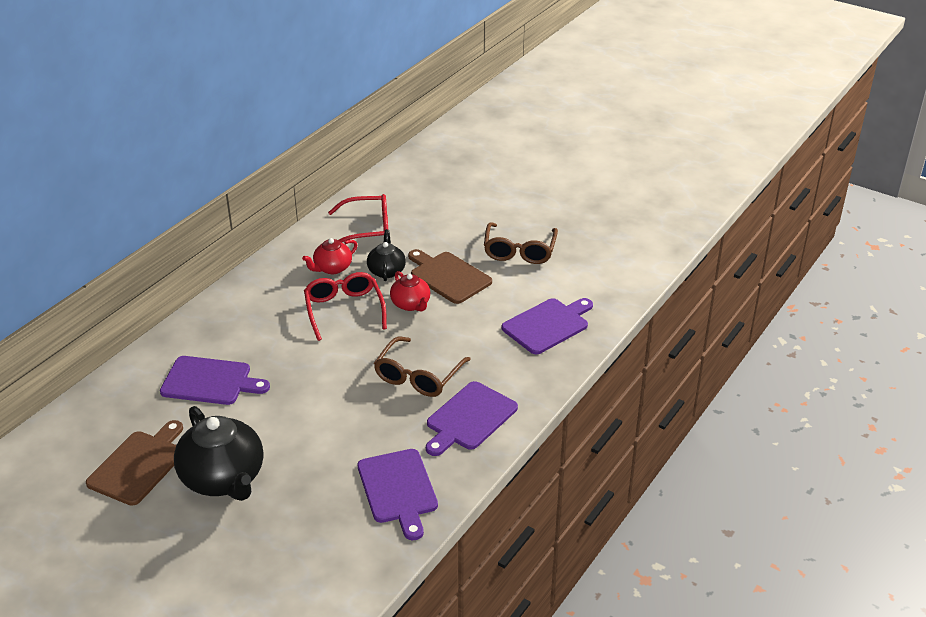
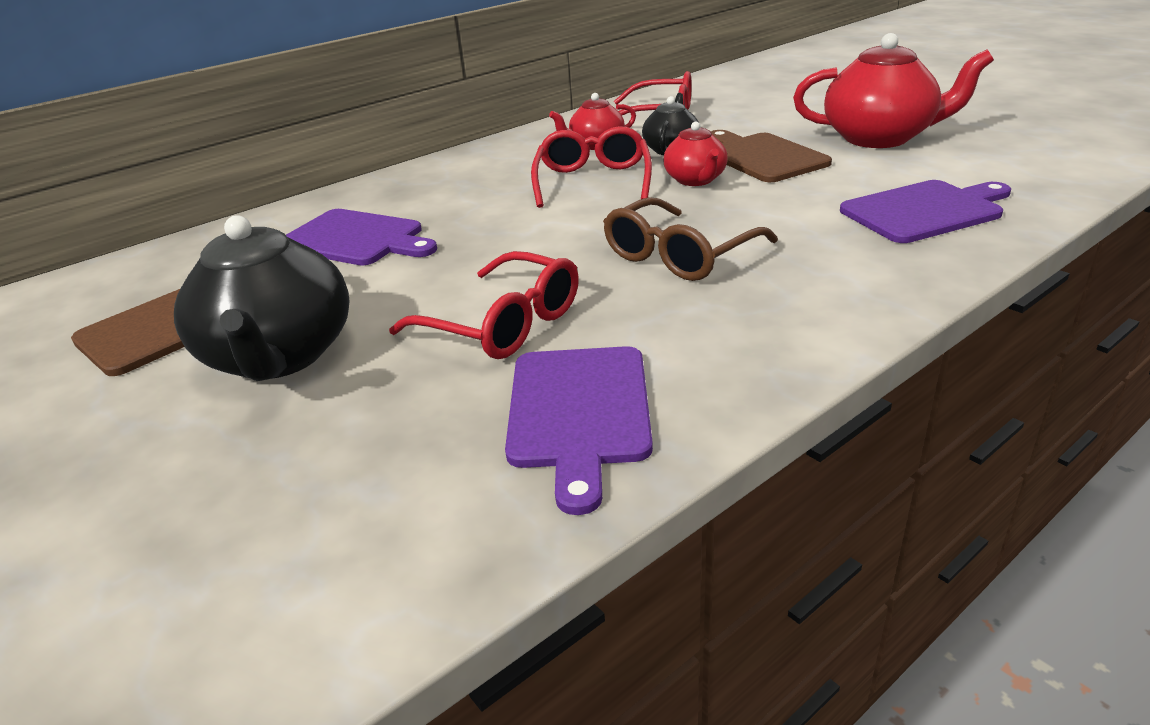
camera: 20 degrees right, 5 degrees down
(338, 440) = (503, 324): none -> red glasses
(469, 418) = (758, 316): purple cutting board -> none
(519, 251) = (880, 138): brown glasses -> red teapot

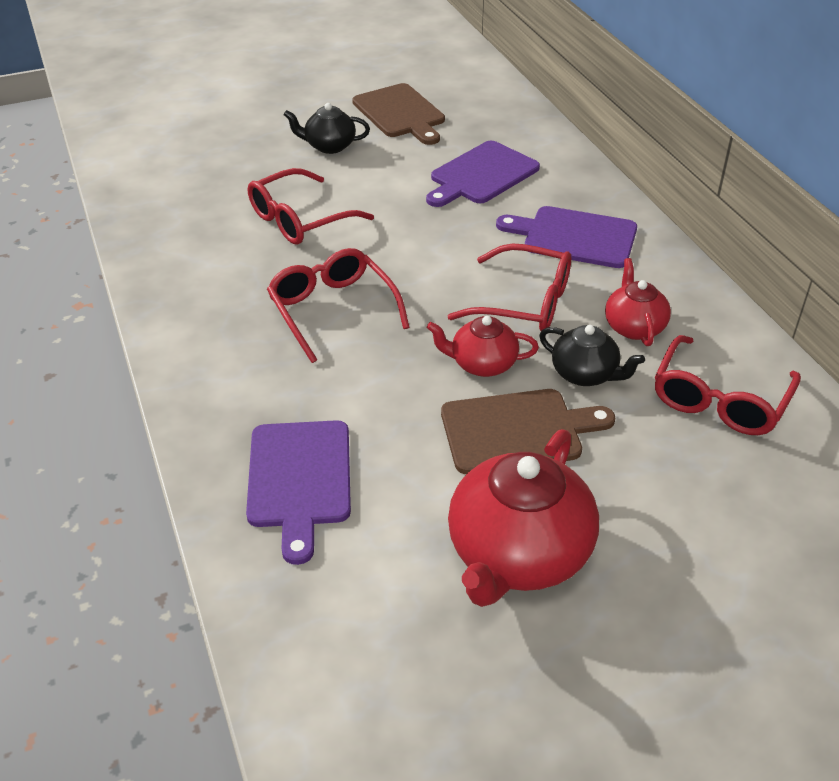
camera: 105 degrees right, 10 degrees up
(279, 357) = (329, 146): black teapot -> black teapot, size x0.54
(579, 412) = (187, 230): purple cutting board -> purple cutting board (574, 237)
(679, 255) = (332, 310): brown glasses -> red glasses

